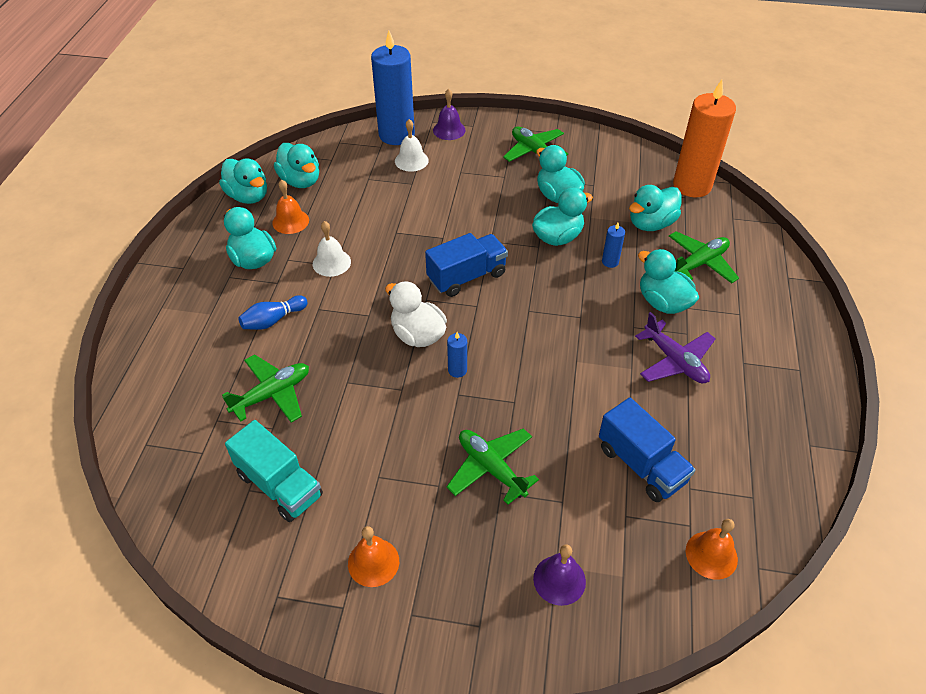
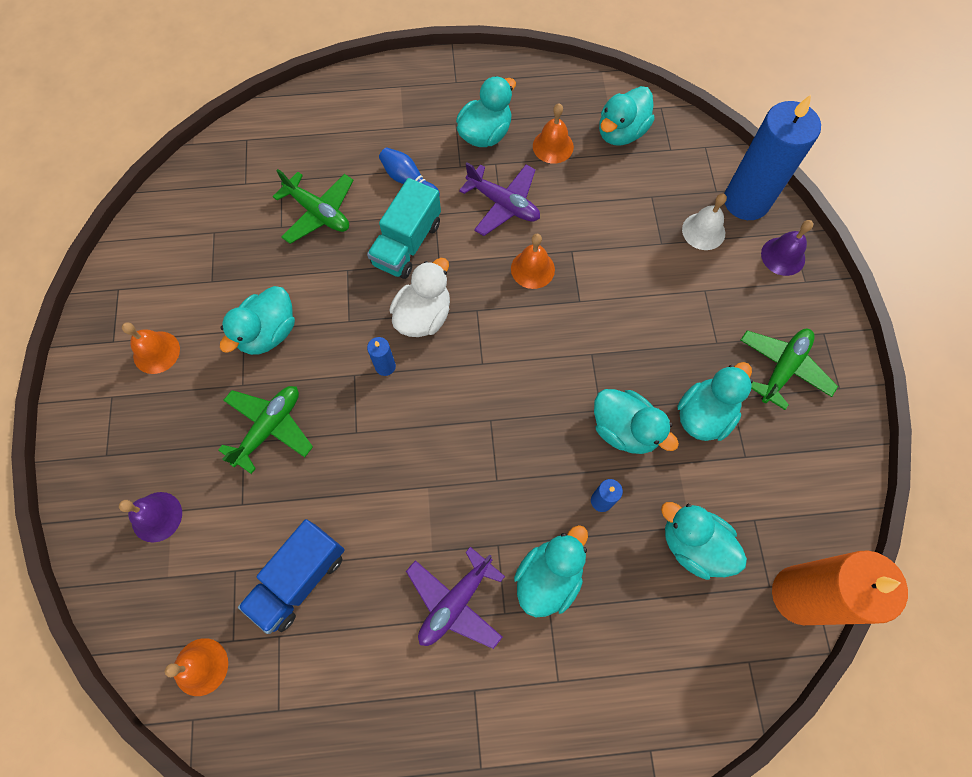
camera: 75 degrees right, 20 degrees up
(248, 196) = (577, 95): turquoise duck -> turquoise duck (268, 333)
(279, 485) = (222, 253): turquoise truck -> turquoise truck (407, 244)
(331, 262) = (503, 204): white bell -> purple plane
(402, 258) = (532, 269): none -> orange bell
(466, 277) = (523, 342): blue truck -> none
(699, 263) = (636, 619): green plane -> none

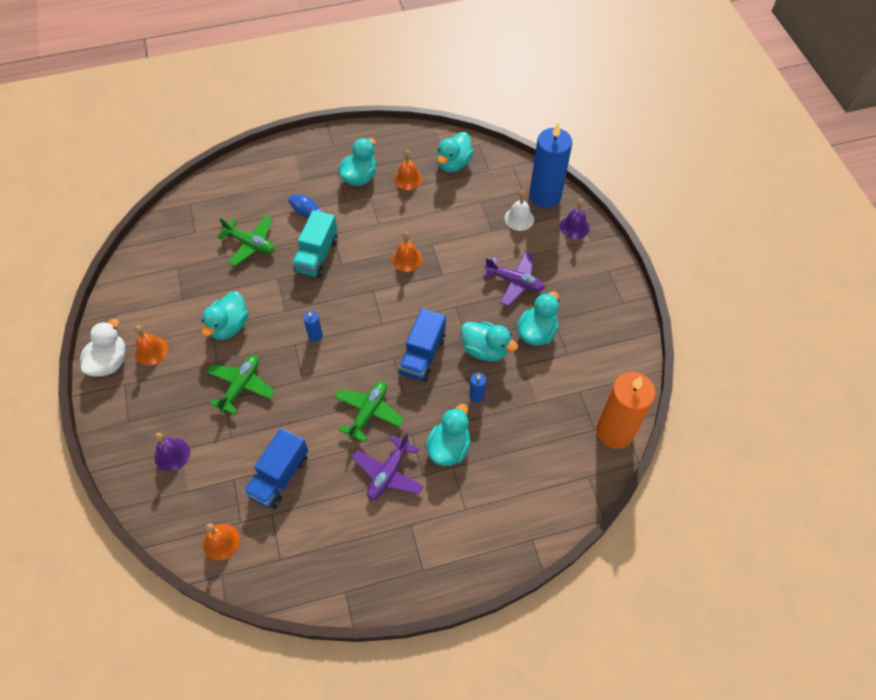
camera: 10 degrees left, 10 degrees down
(423, 315) = (336, 299): white duck -> white duck (109, 362)
(503, 204) = (380, 221): purple plane -> purple plane (515, 282)
(532, 423) = (422, 355): none -> blue truck
(693, 545) = (541, 412): turquoise duck -> none
(783, 368) = (584, 296): green plane -> green plane (368, 413)

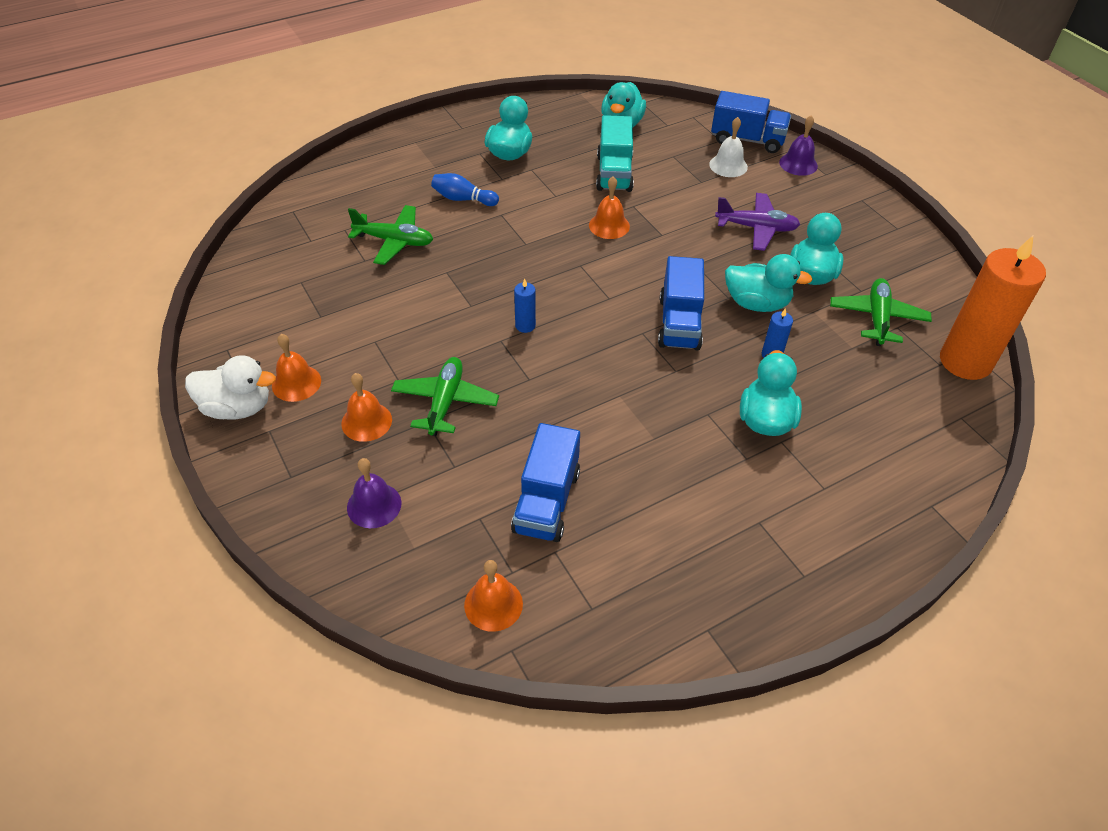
camera: 15 degrees left, 10 degrees down
(109, 362) = (237, 408): white duck -> white duck turned 90 degrees clockwise
(229, 326) = (400, 336): turquoise duck -> none
(317, 255) = (489, 239): turquoise truck -> turquoise truck (614, 173)
(368, 413) = (638, 400): green plane -> green plane (877, 318)
(388, 473) = (699, 466): purple plane -> none
(408, 179) = (572, 146): orange bell -> orange bell (366, 421)
(545, 196) = (747, 140): blue candle -> blue truck

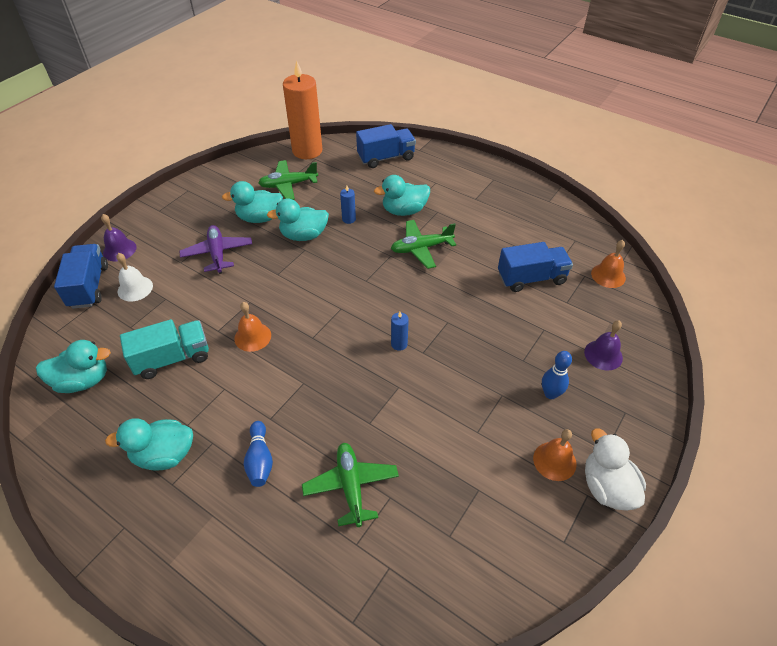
camera: 115 degrees left, 0 degrees up
(366, 421) = (550, 394): orange bell -> blue bowling pin
(445, 402) = (500, 357): green plane -> green plane (421, 248)
(679, 323) = (345, 265): blue truck -> blue truck (386, 158)
(756, 303) = (303, 235): turquoise duck -> turquoise duck turned 90 degrees counterclockwise

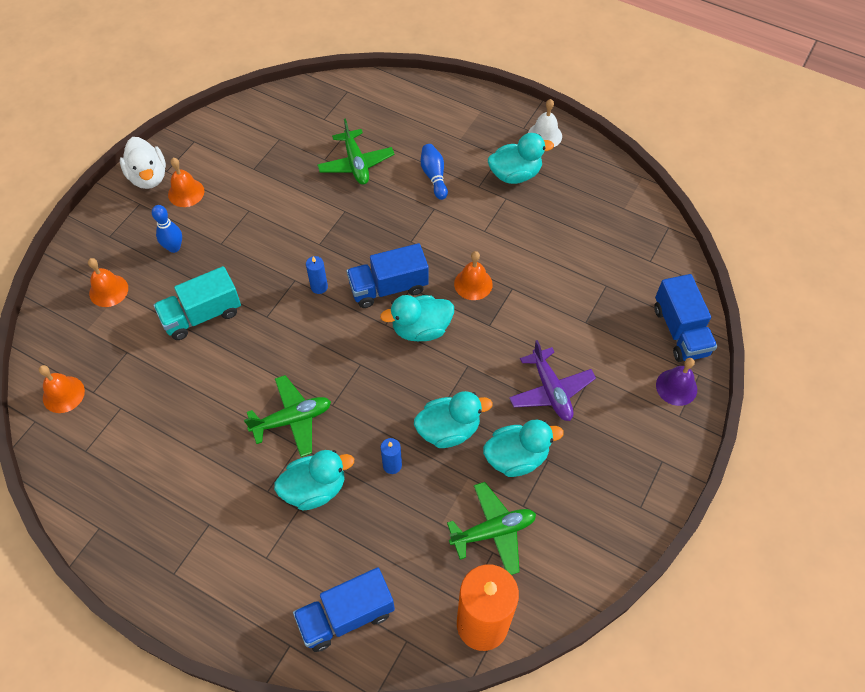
camera: 175 degrees right, 10 degrees up
(83, 381) = (620, 228): turquoise duck -> turquoise duck (421, 329)
(135, 288) = (626, 332): white bell -> white bell (544, 135)
(172, 358) = (546, 255): turquoise truck -> turquoise truck (202, 315)
(531, 278) = (159, 382): blue truck -> blue truck (388, 287)
(603, 355) = (108, 290): purple bell -> orange bell

